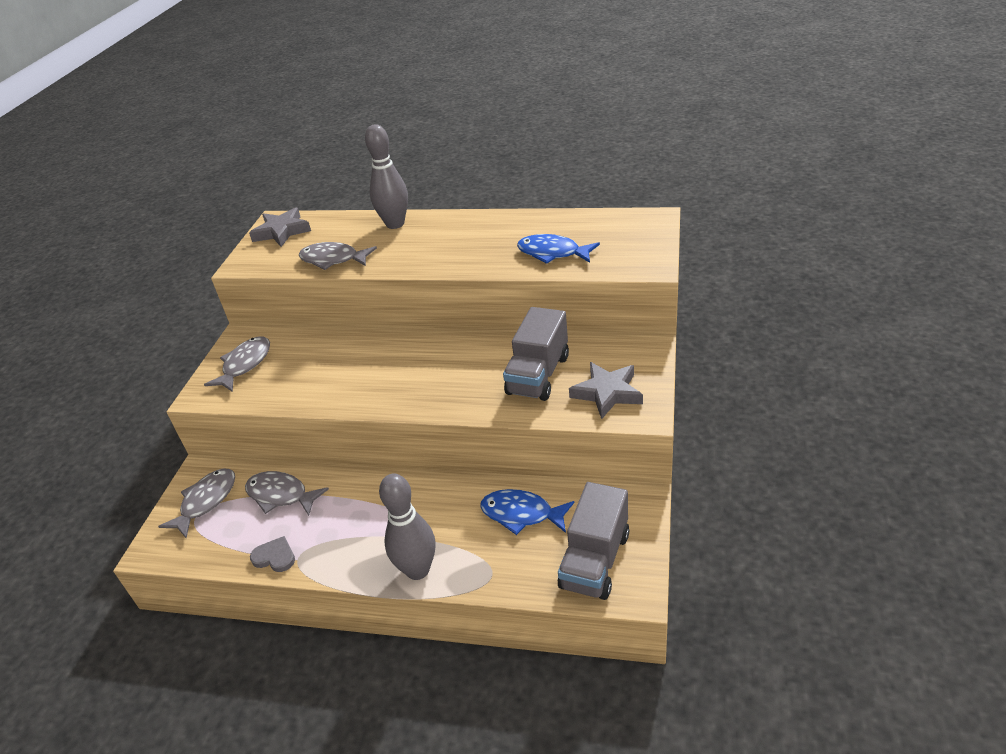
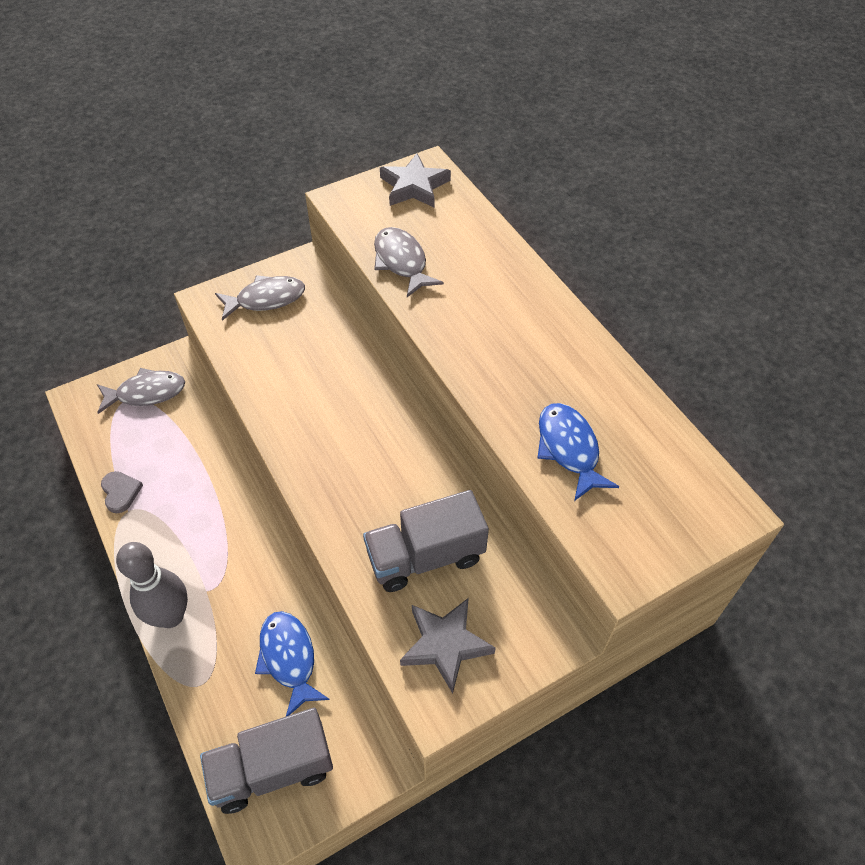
camera: 45 degrees right, 15 degrees up
(281, 495) = (187, 441): grey fish -> none
(395, 224) = (502, 266): grey bowling pin -> none

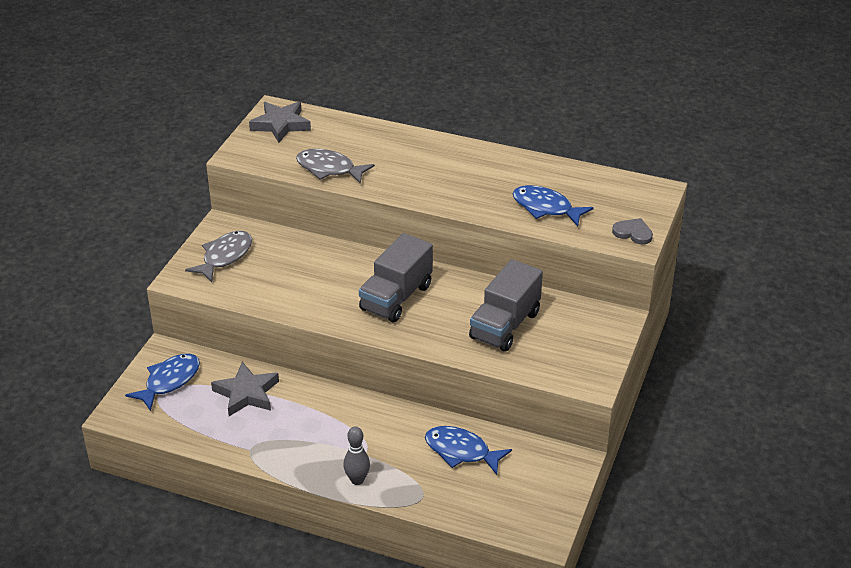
camera: 40 degrees left, 15 degrees down
(120, 492) = (230, 443): grey heart -> grey heart (633, 233)
(146, 393) = (169, 381): grey fish -> blue fish
(171, 616) = (357, 480): grey bowling pin -> grey bowling pin, size x0.60
(272, 769) = (517, 504): grey truck -> grey truck (396, 298)
(445, 645) = (565, 356): grey star -> grey star (246, 393)

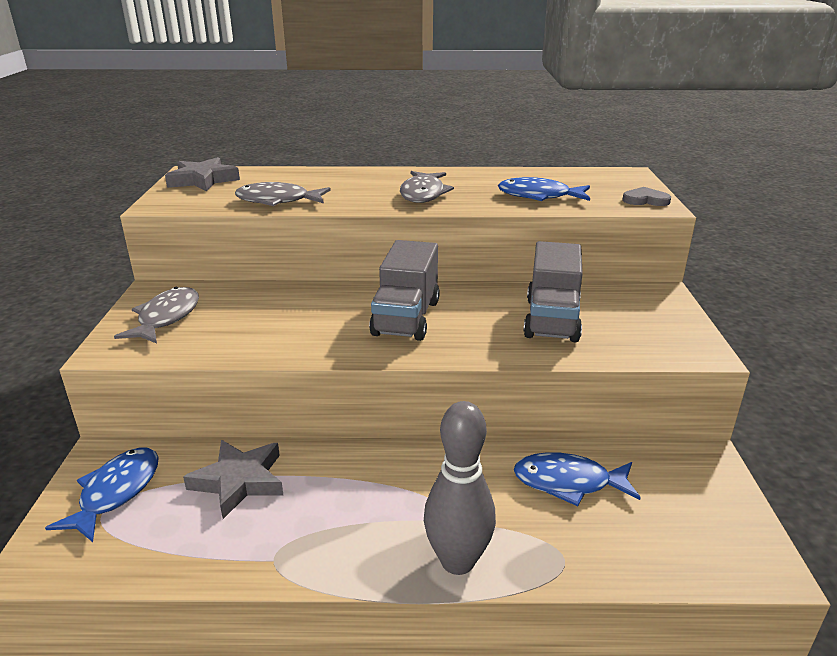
camera: 20 degrees left, 10 degrees down
(357, 480) = (457, 561): grey bowling pin -> grey bowling pin, size x1.68
(451, 184) = (423, 194): none -> grey fish

